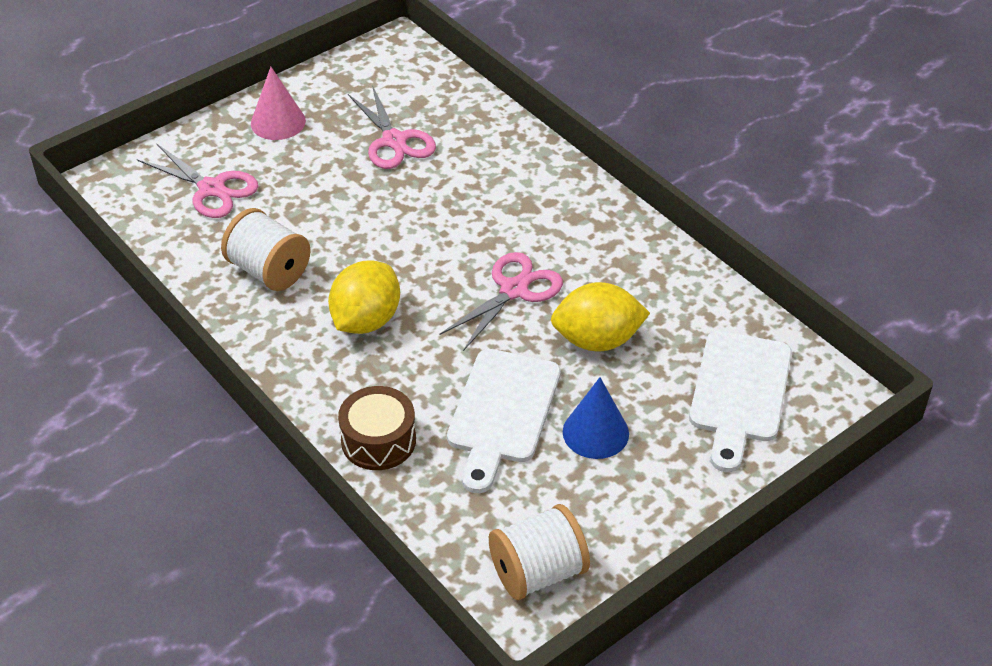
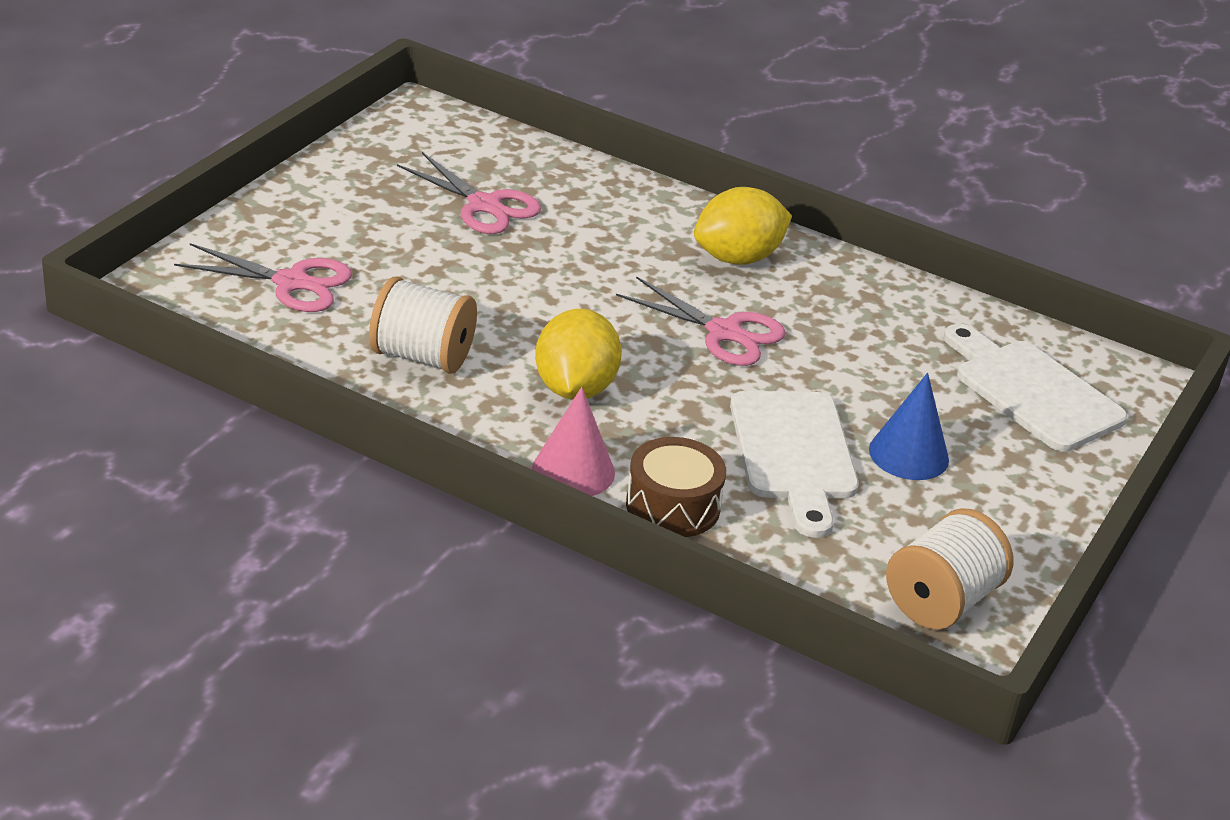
camera: 25 degrees left, 10 degrees down
(278, 122) = (328, 204): pink cone -> pink cone (573, 471)
(514, 290) = (724, 332): pink scissors -> pink scissors turned 105 degrees clockwise
(597, 340) = (849, 366): yellow lemon -> yellow lemon (738, 258)
(739, 393) = (1031, 391): white cutting board -> white cutting board turned 150 degrees clockwise

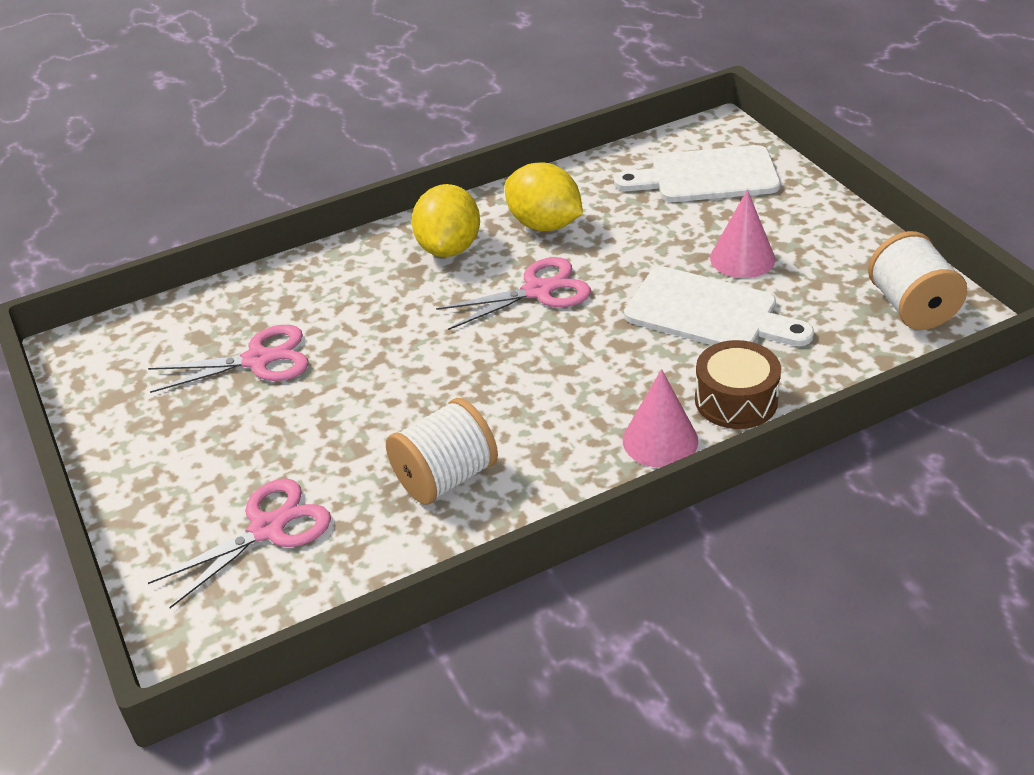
camera: 50 degrees left, 5 degrees up
(574, 388) = (553, 400): yellow lemon -> yellow lemon (544, 225)
(908, 454) = (742, 258): blue cone -> pink cone

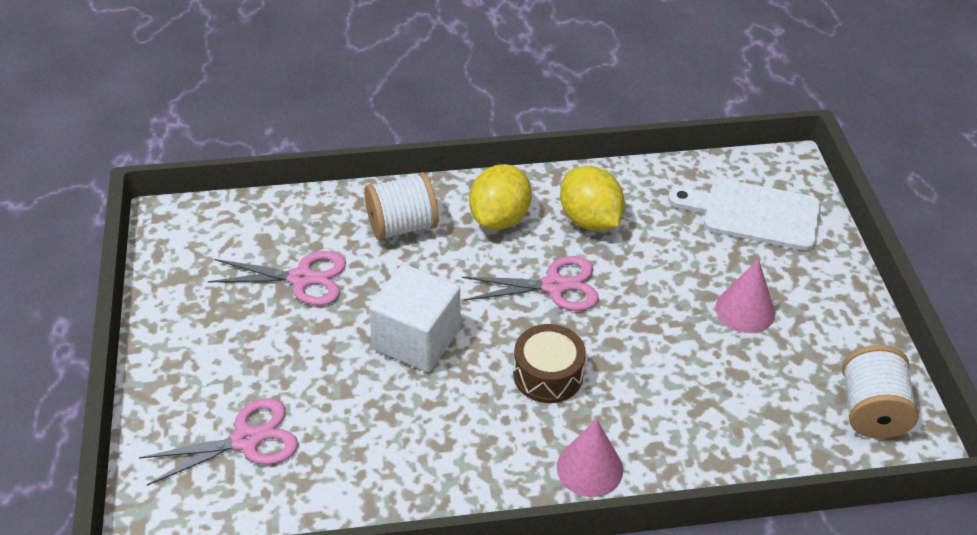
camera: 15 degrees right, 5 degrees up
(414, 379) = (416, 339): none -> white cube
(445, 478) = (401, 442): white spool -> white spool (402, 226)
(709, 313) = (689, 356): white cutting board -> none
(736, 400) = (671, 451): brown drum -> brown drum (548, 375)

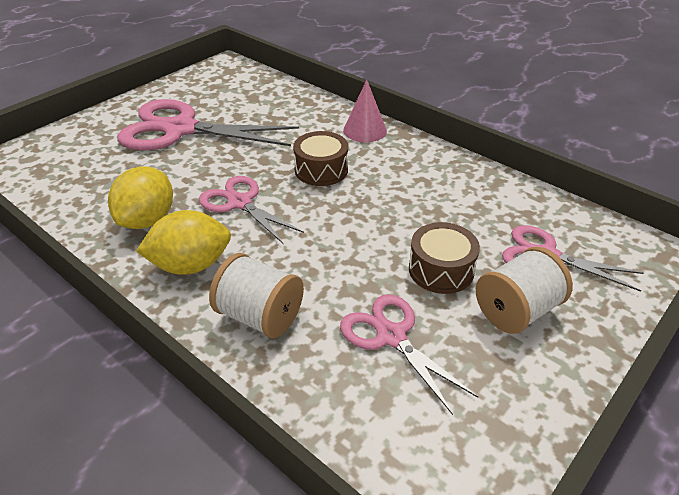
camera: 130 degrees left, 5 degrees down
(321, 355) = (441, 270): none -> brown drum
(416, 339) = (365, 235): white cube -> none
(745, 310) = (180, 129): pink cone -> pink scissors
(753, 214) = (73, 157): white cutting board -> none
(871, 411) = (218, 77): white spool -> white spool (516, 311)

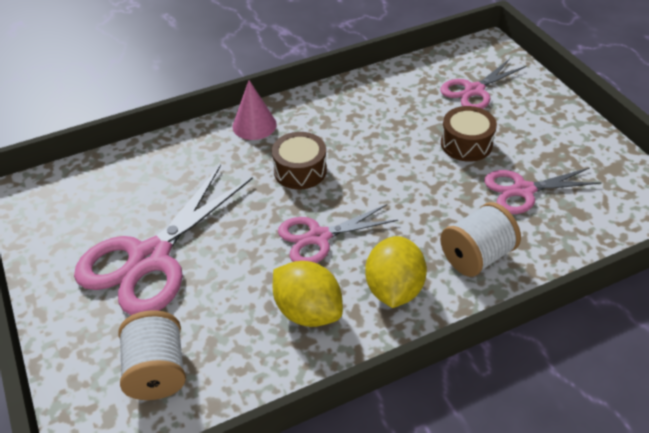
camera: 65 degrees left, 5 degrees up
(516, 311) = (521, 124): white spool -> white spool (157, 371)

